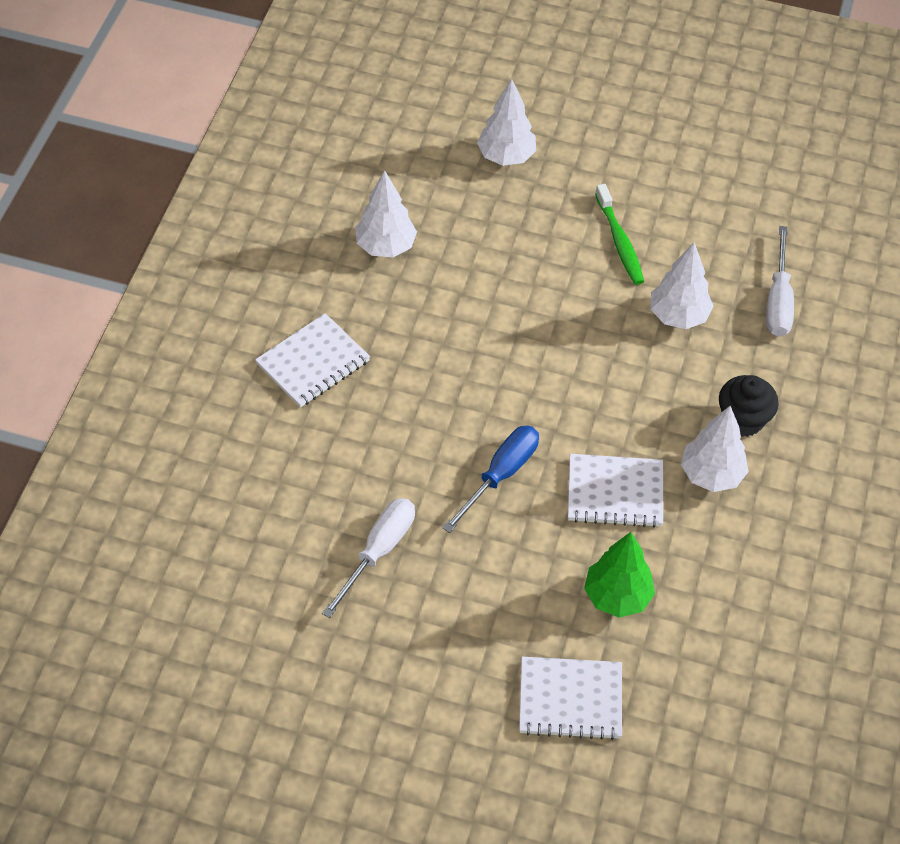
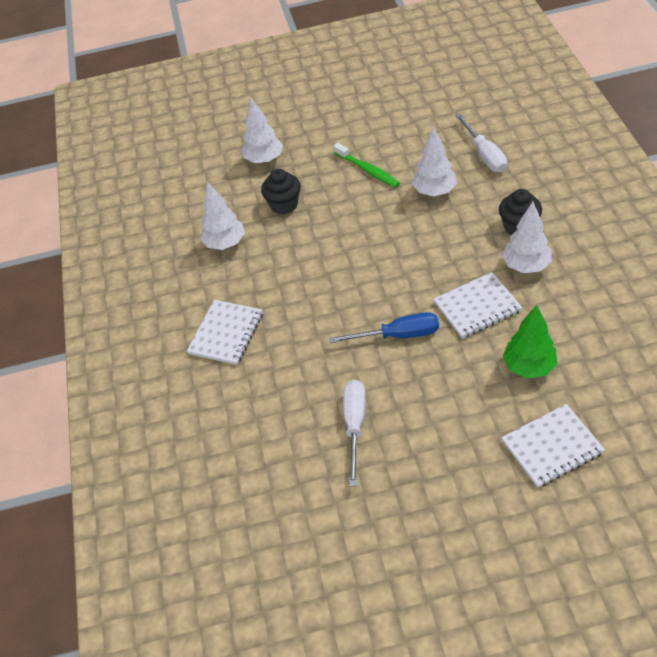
camera: 20 degrees left, 5 degrees down
(487, 233) = (284, 205): none -> black cupcake
(500, 475) = (398, 335): blue screwdriver -> blue screwdriver turned 75 degrees clockwise

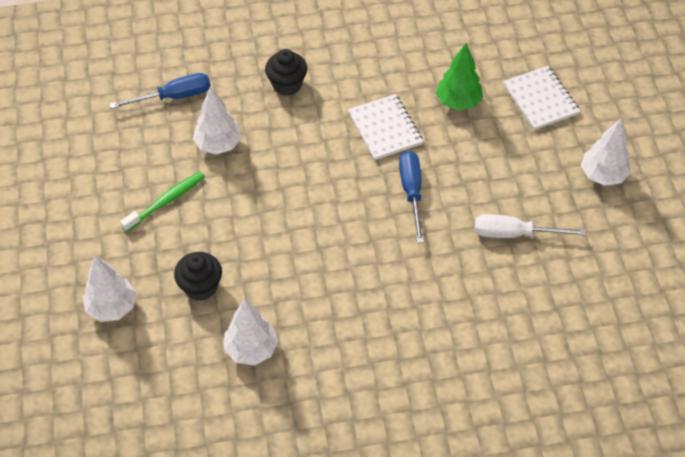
camera: 95 degrees left, 5 degrees up
(226, 333) = (390, 345): white notebook -> none
(484, 155) = (174, 97): white screwdriver -> blue screwdriver
(526, 266) = (340, 86): white tree -> white tree (602, 175)

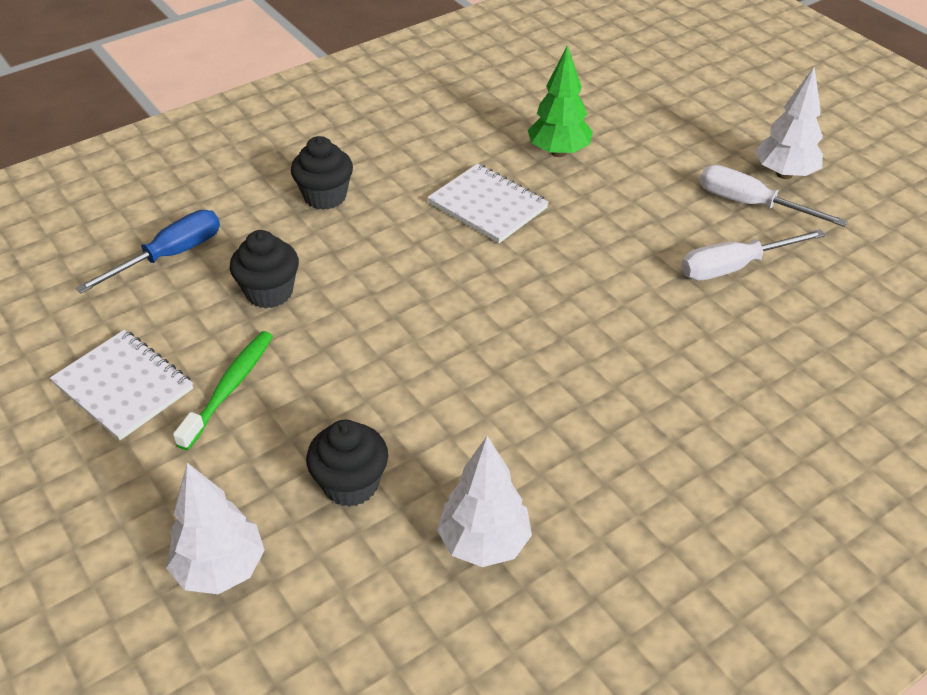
camera: 25 degrees left, 10 degrees down
(218, 145) = (269, 292): white tree -> black cupcake
(411, 192) = (572, 264): blue screwdriver -> none
(540, 99) = (653, 122): white notebook -> white notebook (123, 387)
(560, 191) = (751, 204): none -> white screwdriver

